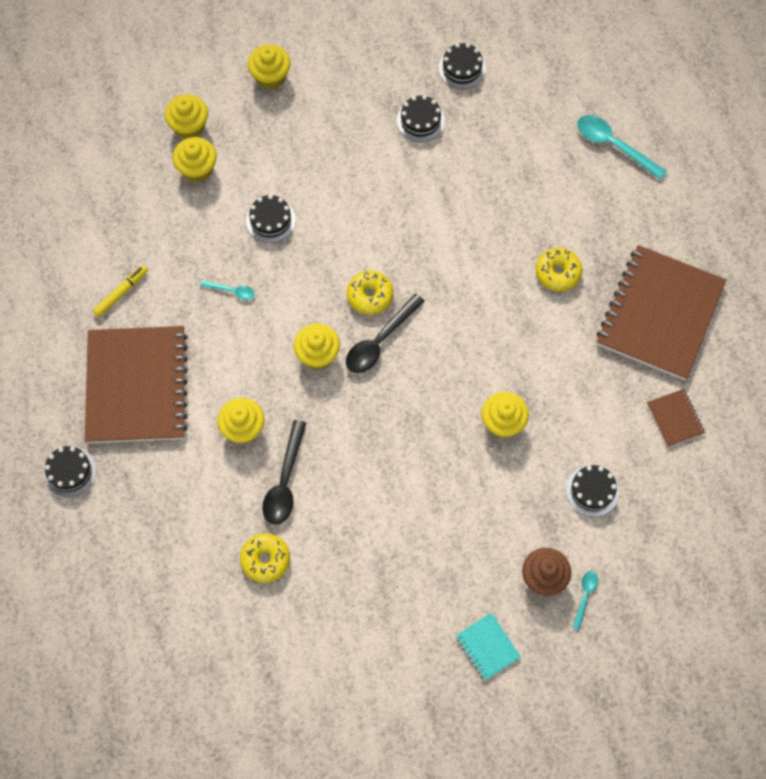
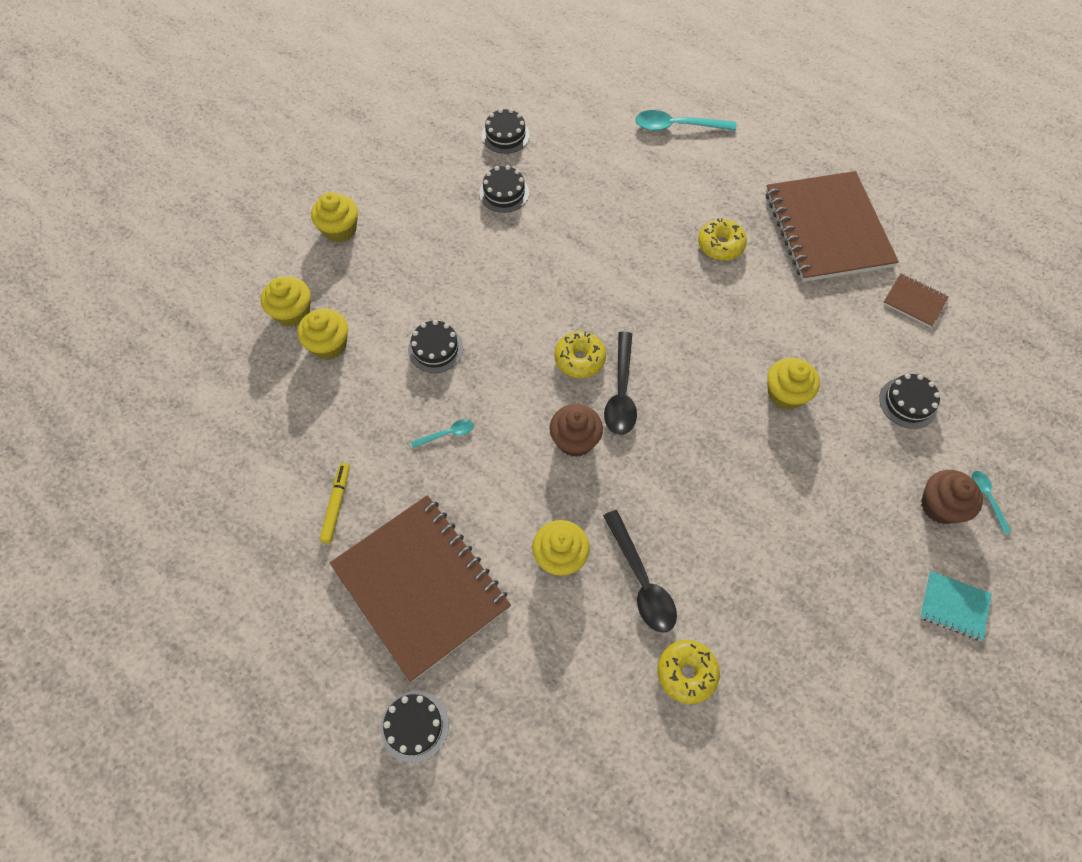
camera: 35 degrees left, 5 degrees down
(317, 354) = (575, 440): yellow cupcake -> brown cupcake

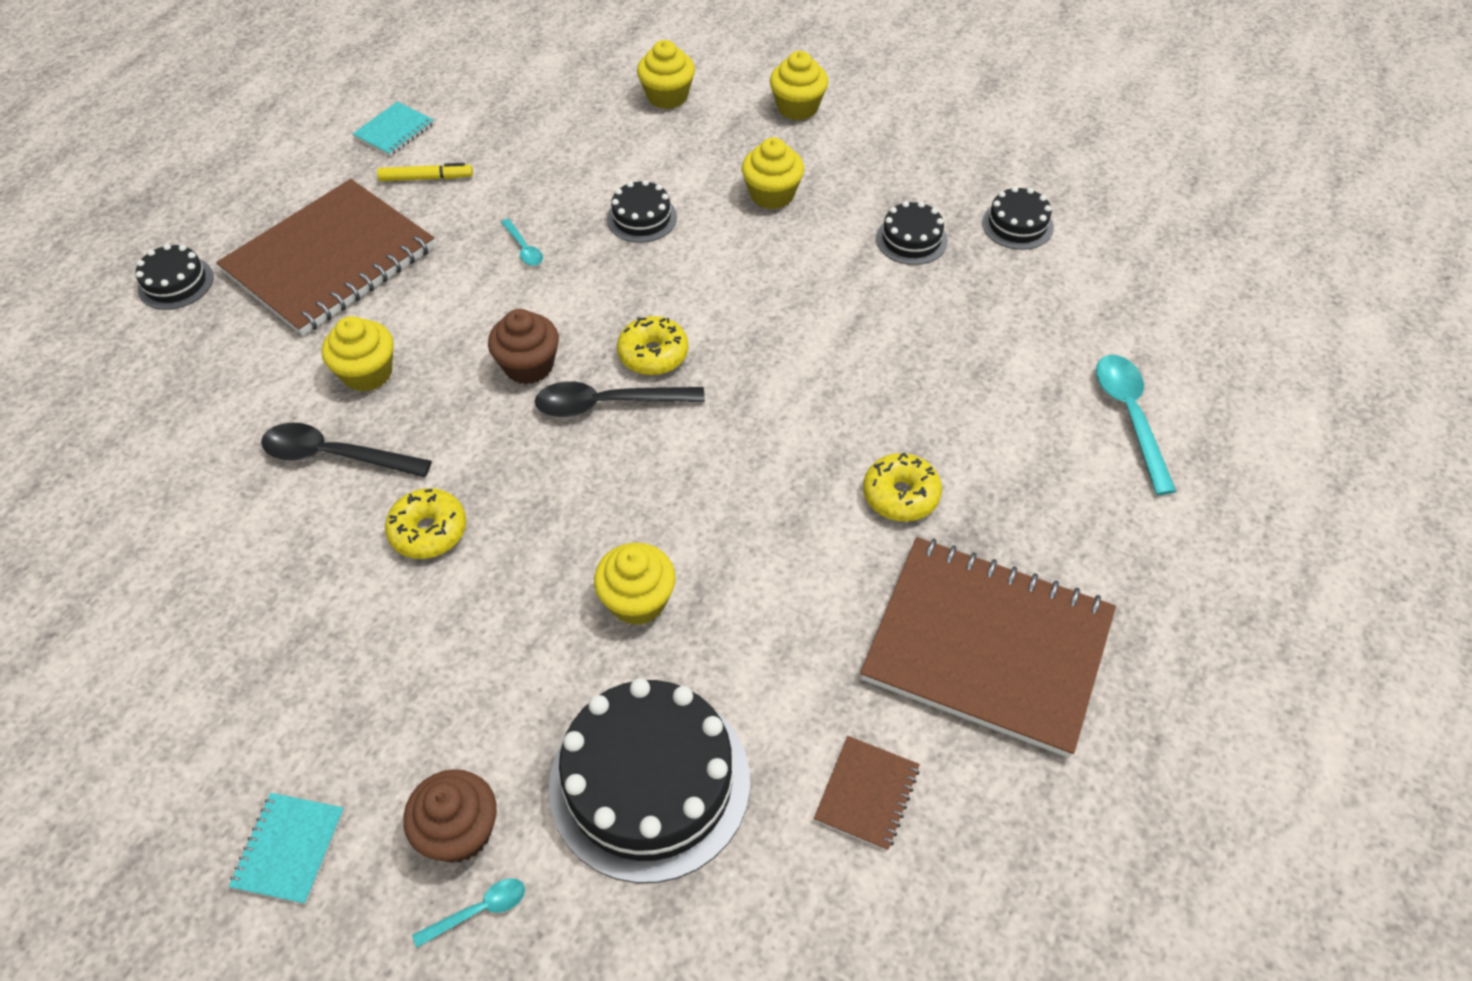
camera: 80 degrees right, 10 degrees down
(260, 530) = (394, 131): none -> turquoise notebook
(329, 345) = (629, 132): yellow cupcake -> yellow cupcake (772, 195)
(641, 580) = (335, 456): black spoon -> black spoon turned 45 degrees clockwise
(686, 673) = (212, 514): yellow donut -> yellow donut (428, 531)
(827, 229) = (987, 646): brown notebook -> brown notebook turned 45 degrees clockwise
(908, 402) = (649, 782): black cake -> black cake, size x2.04

